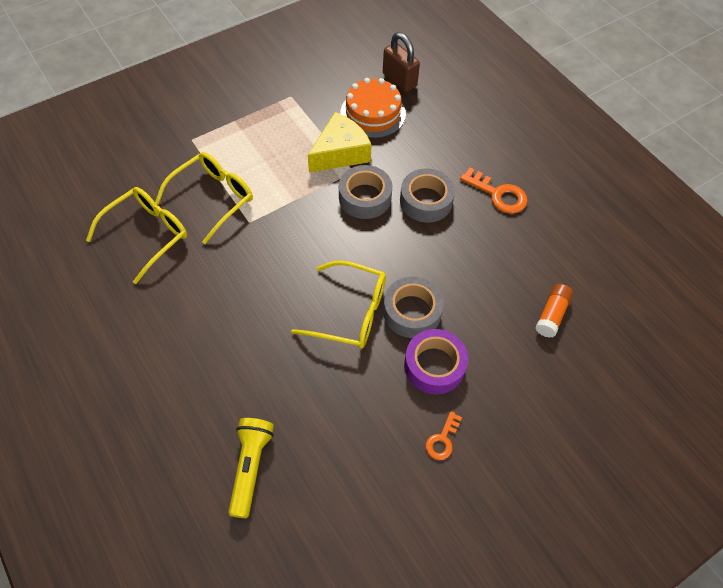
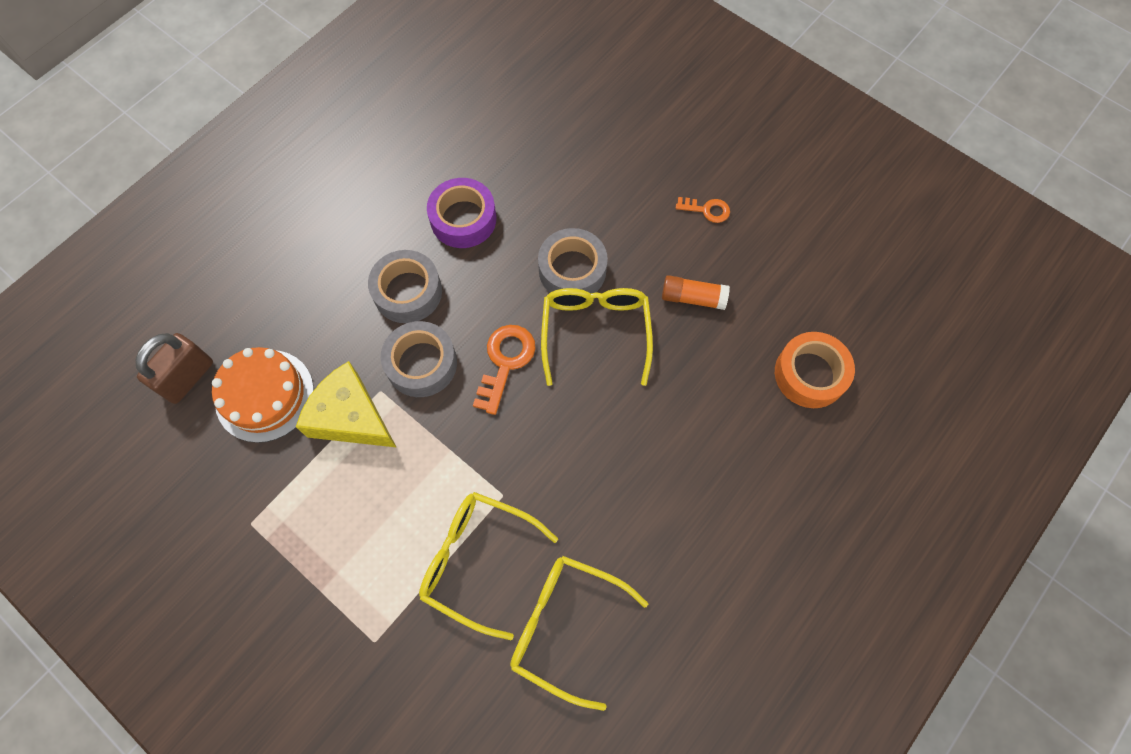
camera: 105 degrees left, 10 degrees up
(250, 467) = (810, 374): yellow flashlight -> orange tape
(434, 365) = (630, 234): purple tape -> purple tape (463, 219)
(498, 194) = (376, 216): orange key -> orange key (505, 362)
(552, 315) = (529, 140): orange glue stick -> orange glue stick (693, 298)

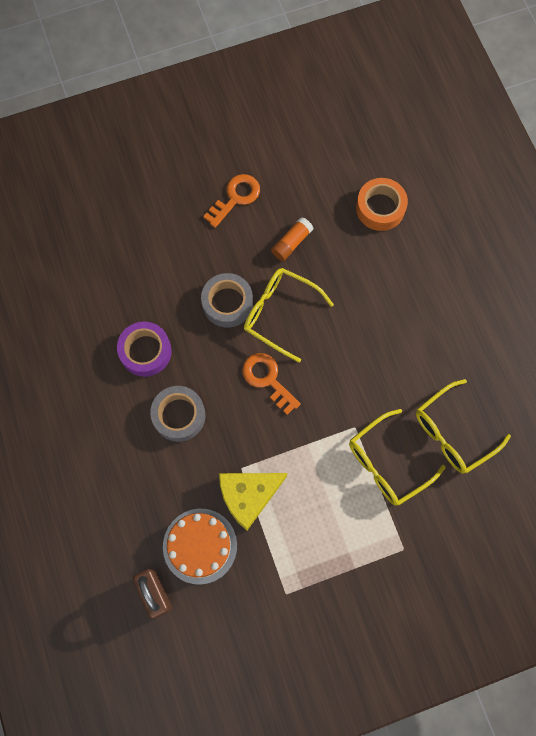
camera: 60 degrees left, 5 degrees up
(421, 363) = (237, 432): grey tape -> none
(707, 210) = (235, 198): orange key -> orange key, size x1.65

